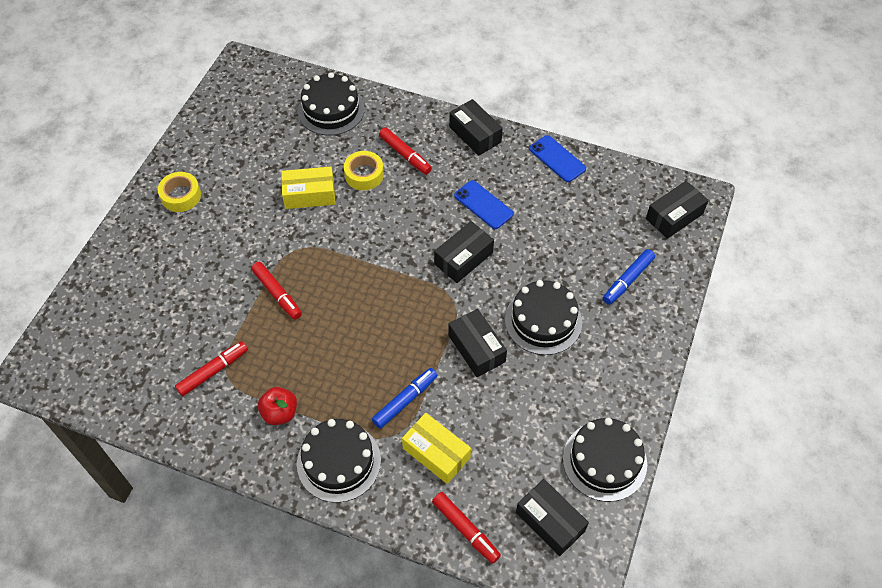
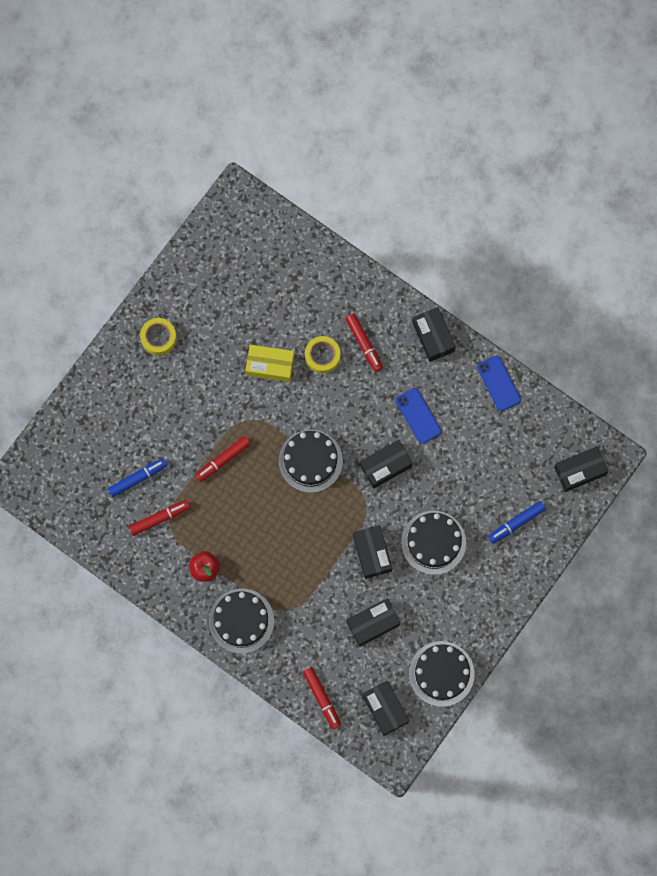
camera: 15 degrees right, 20 degrees up
(277, 294) = (223, 460): red marker -> red marker turned 75 degrees clockwise
(331, 110) = (309, 274): black cake -> black cake (310, 461)
(405, 401) = (304, 584): blue marker -> blue marker (138, 478)
(436, 453) = (316, 633): yellow box -> none
(502, 425) = (373, 624): none -> black box

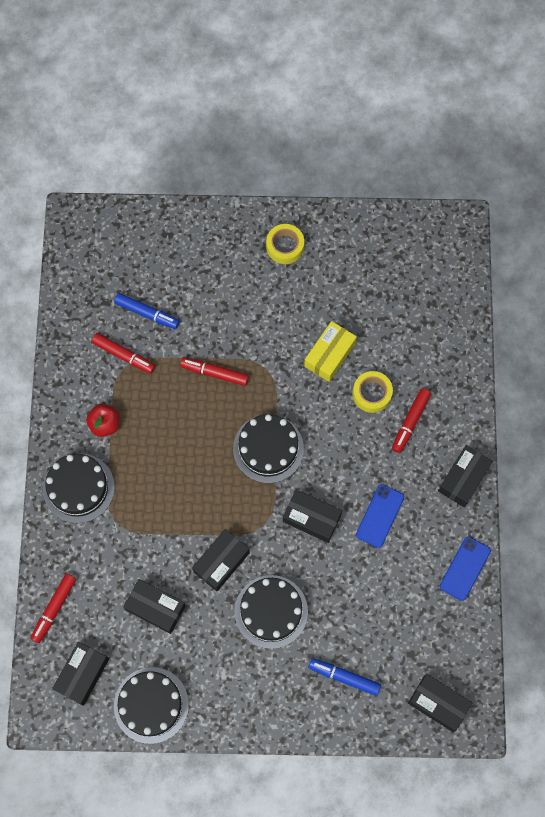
camera: 55 degrees right, 5 degrees down
(270, 365) = (329, 355): yellow box -> yellow box turned 60 degrees clockwise

